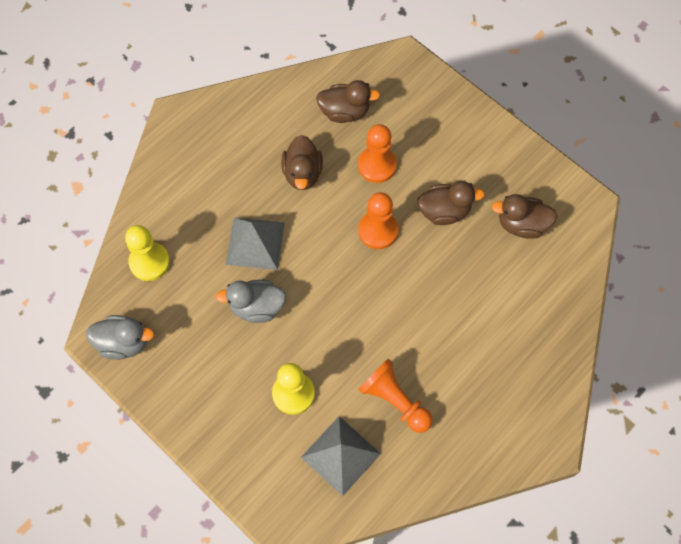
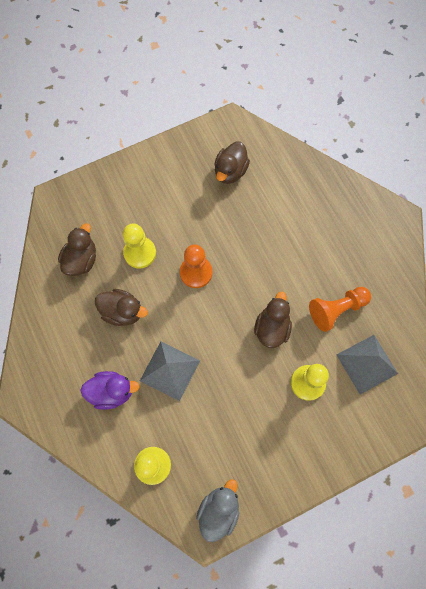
camera: 70 degrees left, 5 degrees up
(212, 195) = (112, 392): none -> purple duck
(256, 307) = (226, 387): grey duck -> none
(377, 165) = (140, 253): orange pawn -> yellow pawn
(444, 211) = (199, 219): brown duck -> brown duck (272, 328)

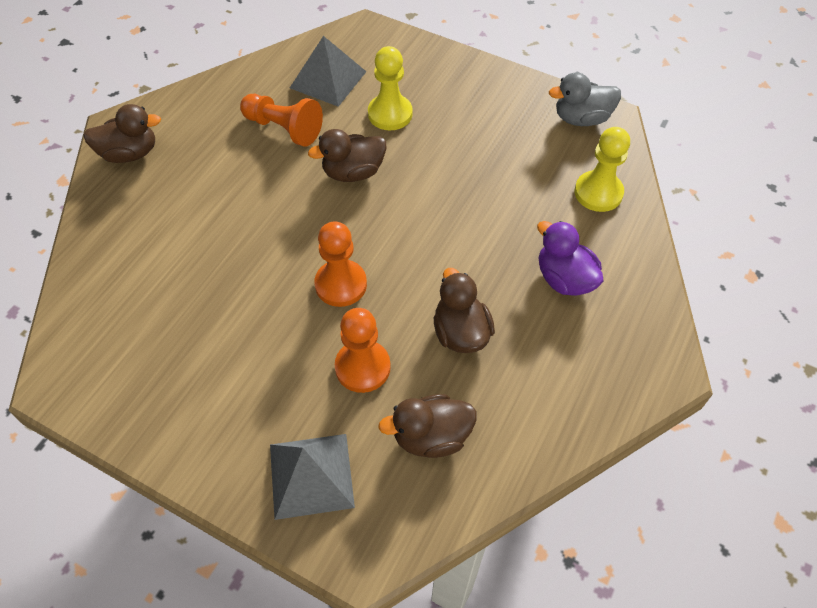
camera: 125 degrees left, 15 degrees down
(140, 253) = (362, 367): yellow pawn -> orange pawn
(169, 370) = (487, 238): grey pyramid -> grey pyramid (311, 475)
(230, 171) = (151, 334): brown duck -> brown duck (130, 153)

